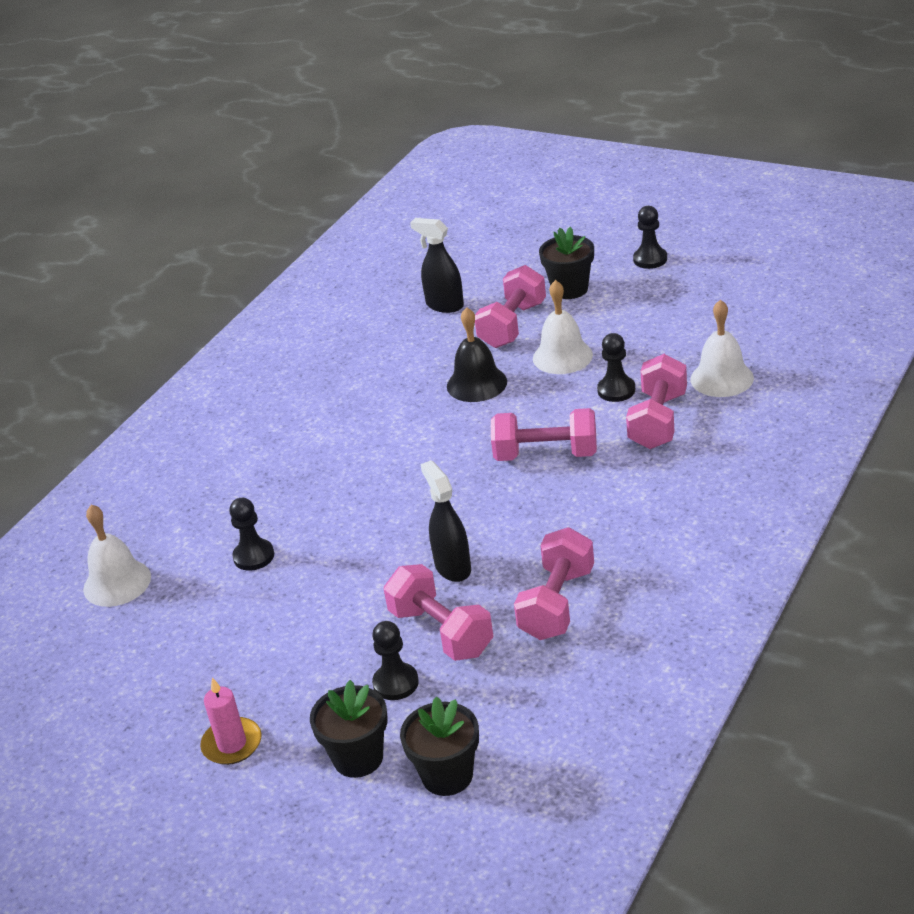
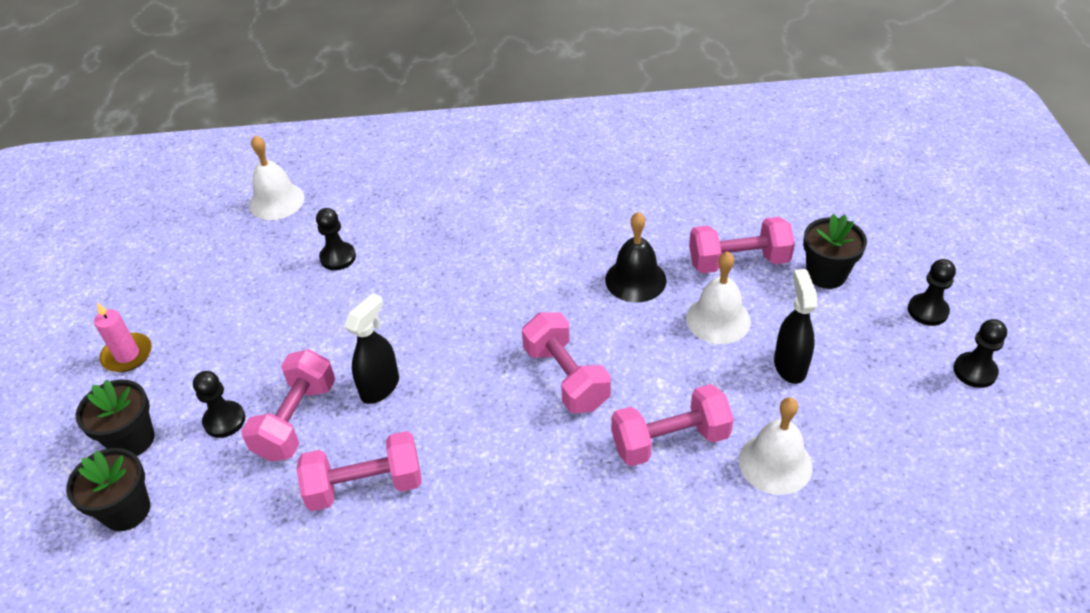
camera: 55 degrees right, 10 degrees up
(444, 305) = (731, 203): black spray bottle -> black spray bottle (790, 366)
(616, 390) = (695, 384): black pawn -> black pawn (975, 371)

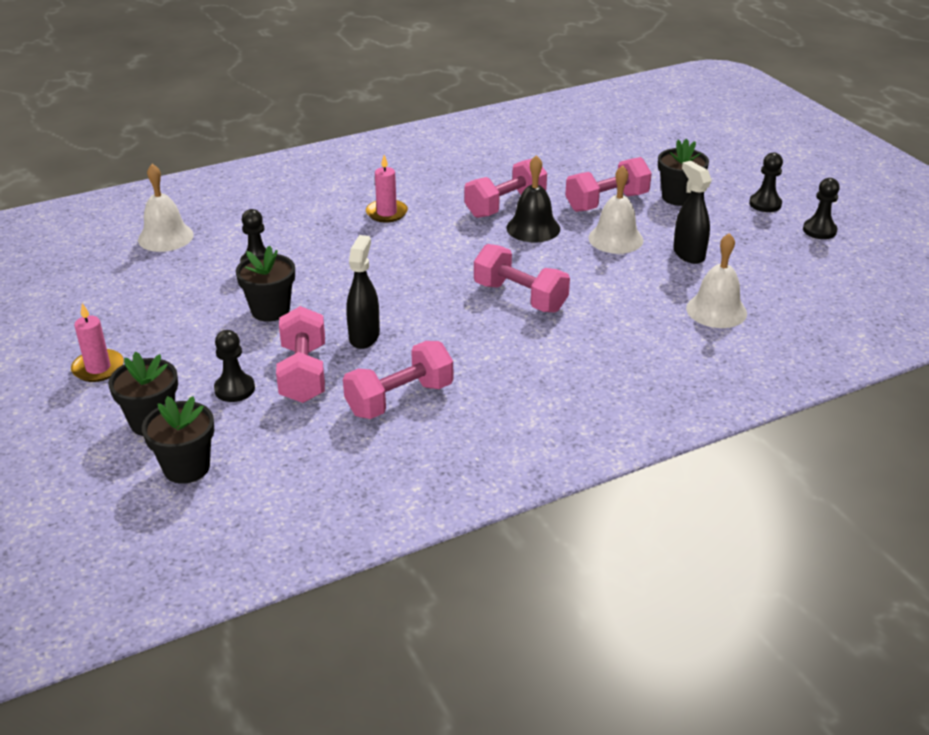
camera: 25 degrees left, 10 degrees down
(314, 324) = (270, 310): none -> black flower pot
(497, 220) = (386, 213): none -> pink candle
(670, 441) = (629, 315): pink dumbbell -> pink dumbbell (505, 206)

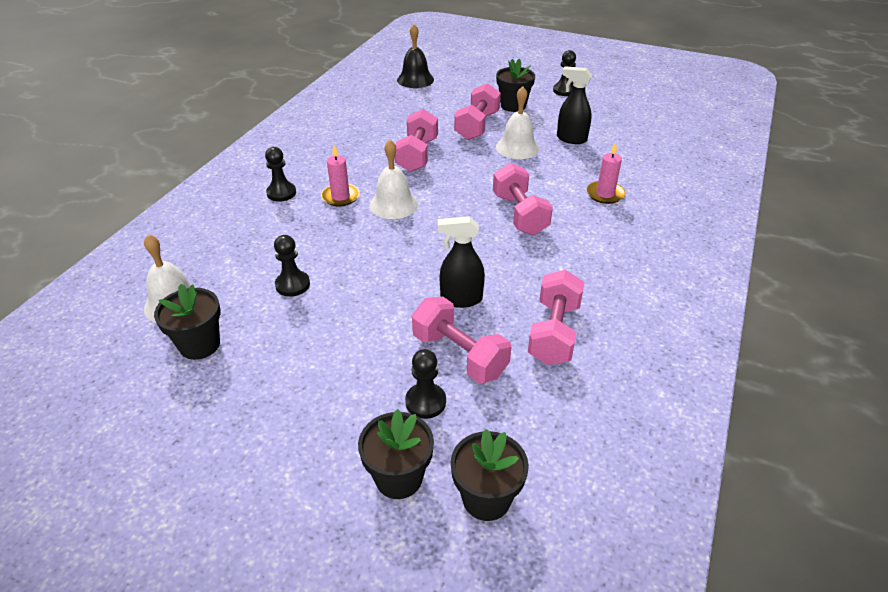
camera: 40 degrees left, 5 degrees up
(98, 368) = (276, 461): pink candle -> pink candle (605, 194)
(270, 310) = (359, 318): black flower pot -> black flower pot (200, 345)
(364, 336) = (461, 299): black spray bottle -> black spray bottle turned 60 degrees counterclockwise
(520, 297) = (519, 214): pink dumbbell -> pink dumbbell turned 75 degrees clockwise
(533, 228) = (457, 163): black bell -> black bell (415, 79)
(716, 310) = (637, 167): white bell -> white bell (393, 204)
(819, 230) = (613, 95): black pawn -> black pawn (281, 193)

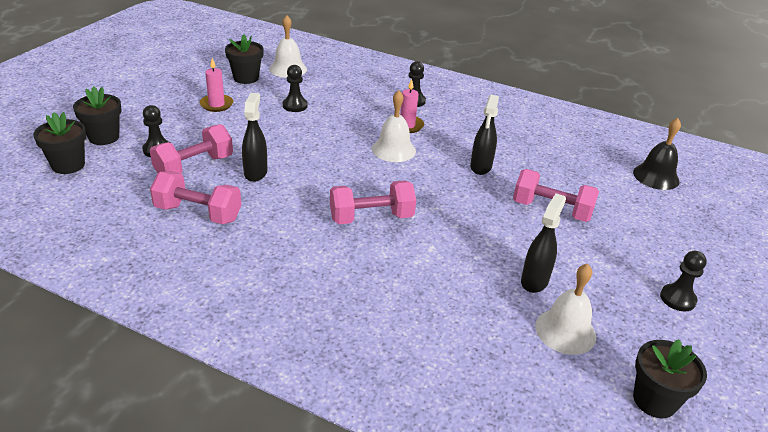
camera: 90 degrees right, 5 degrees down
(417, 155) = (480, 167): pink dumbbell -> black spray bottle
(513, 106) = (613, 244): black flower pot -> black flower pot (654, 400)
(517, 147) = (506, 233): white bell -> white bell (565, 331)
(605, 194) = (406, 285): pink candle -> pink candle (216, 104)

